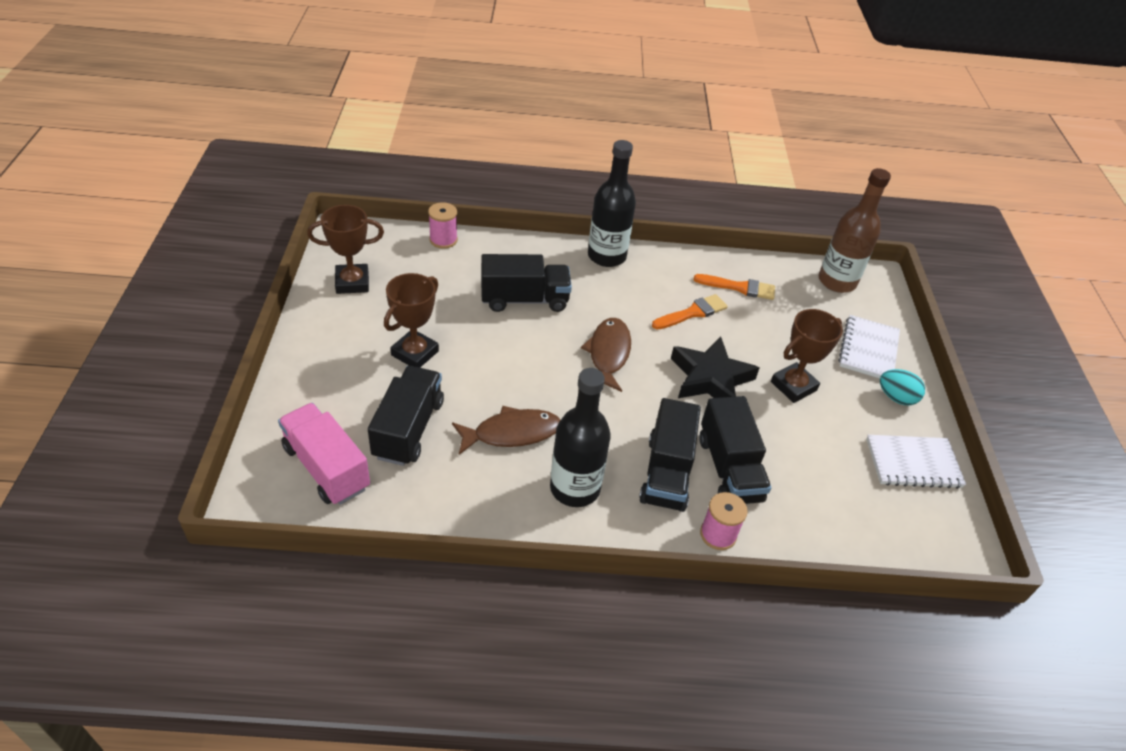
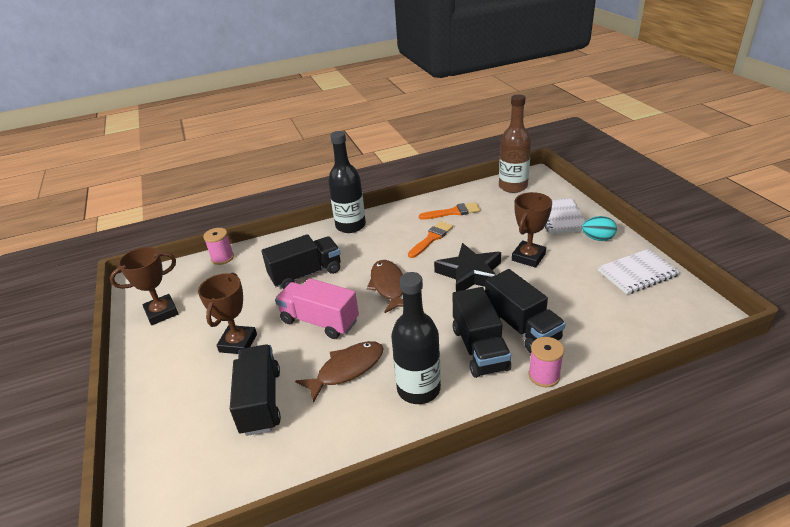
camera: 15 degrees left, 10 degrees down
(326, 467) = (202, 462): pink truck -> pink truck (319, 321)

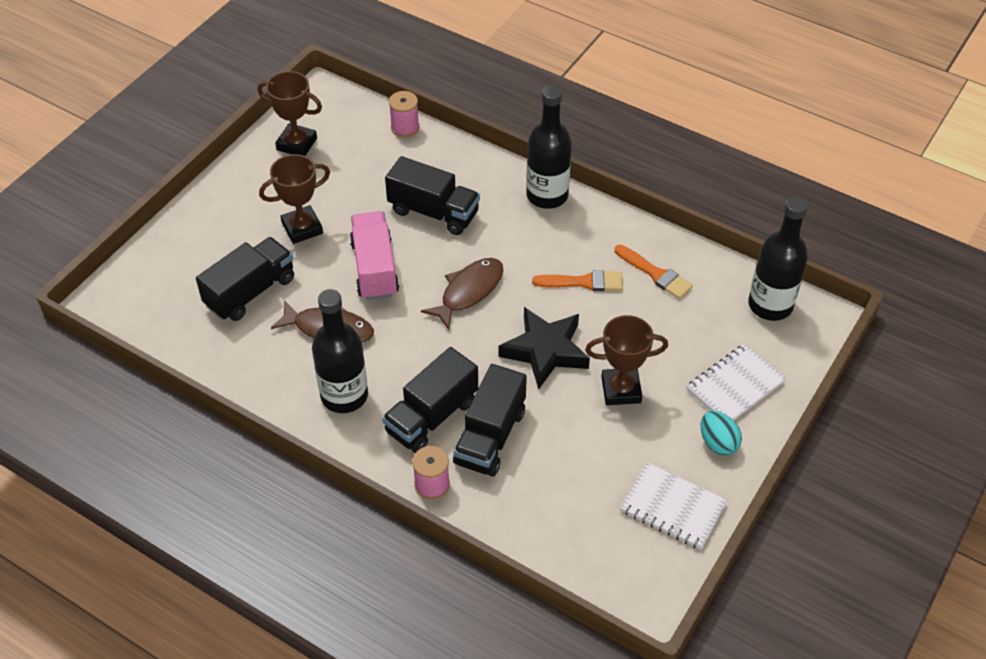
camera: 50 degrees right, 15 degrees up
(513, 186) = (770, 305): brown bottle -> black bottle

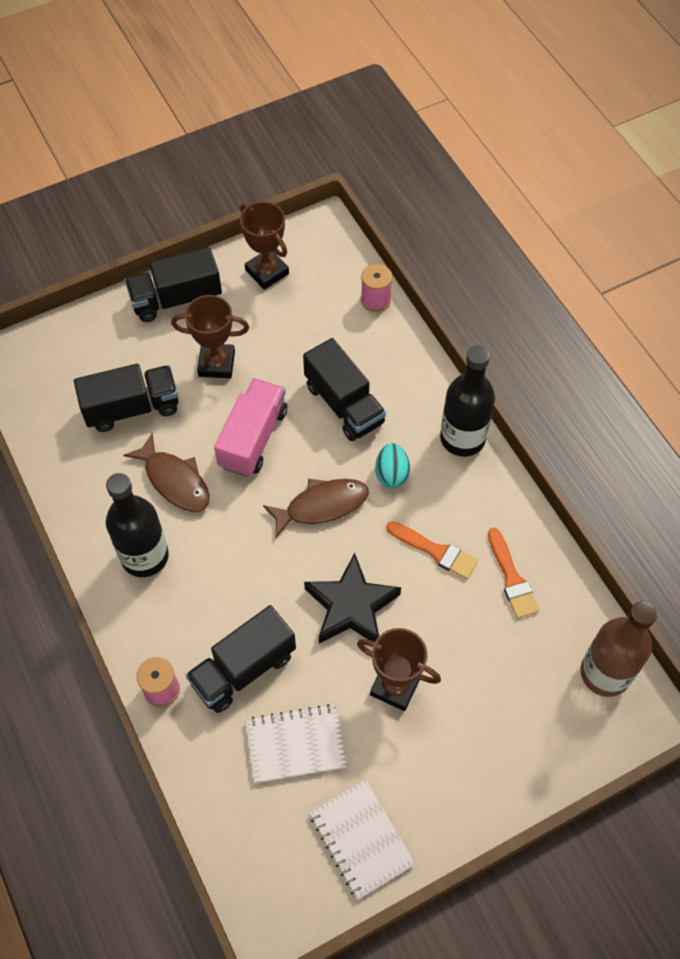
camera: 30 degrees right, 10 degrees up
(432, 416) = (206, 619): black truck -> black truck (176, 299)
(718, 443) = (450, 795): turquoise egg -> turquoise egg (391, 474)
(735, 386) = (508, 743): white notebook -> white notebook (295, 745)
(770, 305) = (605, 673): black bottle -> brown bottle

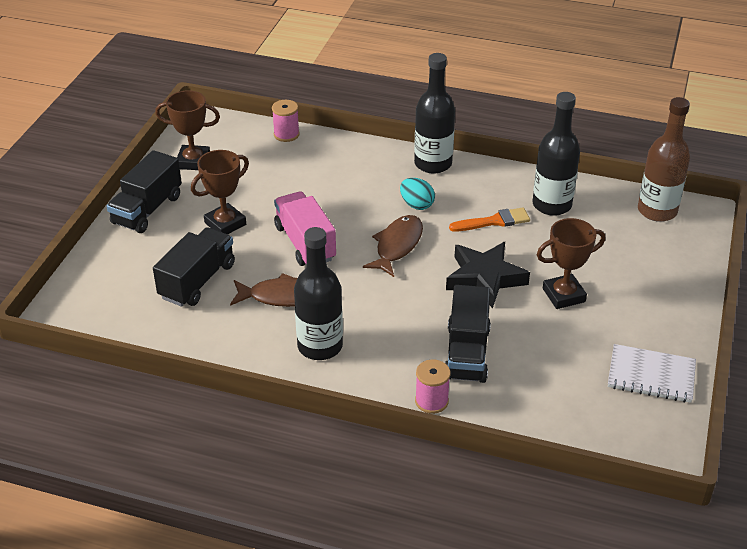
camera: 45 degrees left, 20 degrees down
(295, 745) = (551, 363): white notebook -> none
(344, 404) = (339, 192): black truck -> none
(512, 578) = (552, 205): orange brush -> black bottle

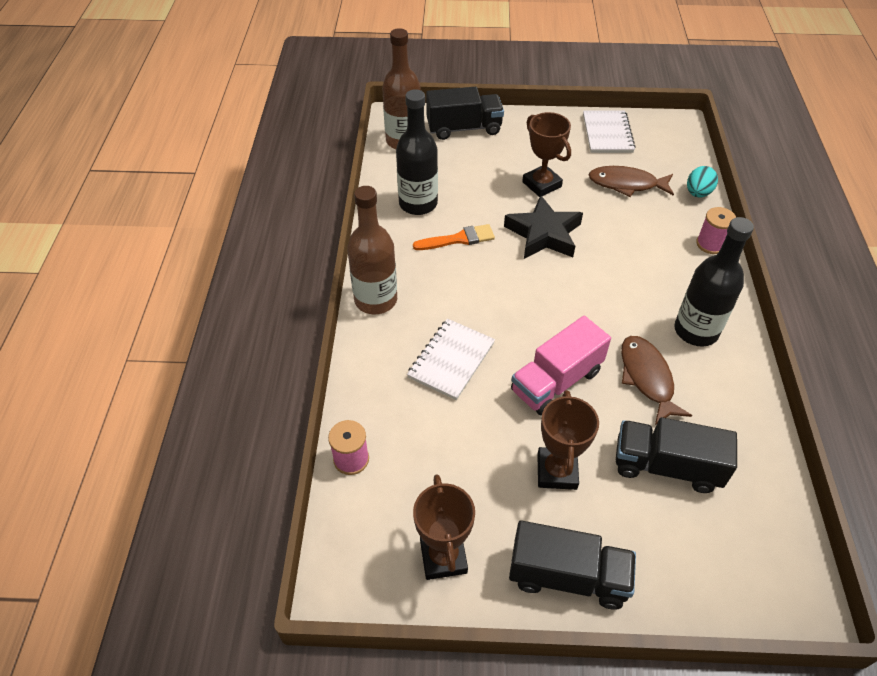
camera: 105 degrees left, 10 degrees up
(225, 224) = (556, 471): brown trophy -> brown trophy turned 60 degrees clockwise
(352, 192) = (451, 360): none -> white notebook
(397, 246) = (526, 303): brown fish -> brown fish (626, 184)
(416, 205) = (453, 300): turquoise egg -> turquoise egg (698, 193)
(433, 164) = (376, 300): black bottle -> brown bottle
(467, 353) = (643, 232): black truck -> black truck (464, 128)
(494, 221) = (458, 239): orange brush -> orange brush turned 105 degrees clockwise

